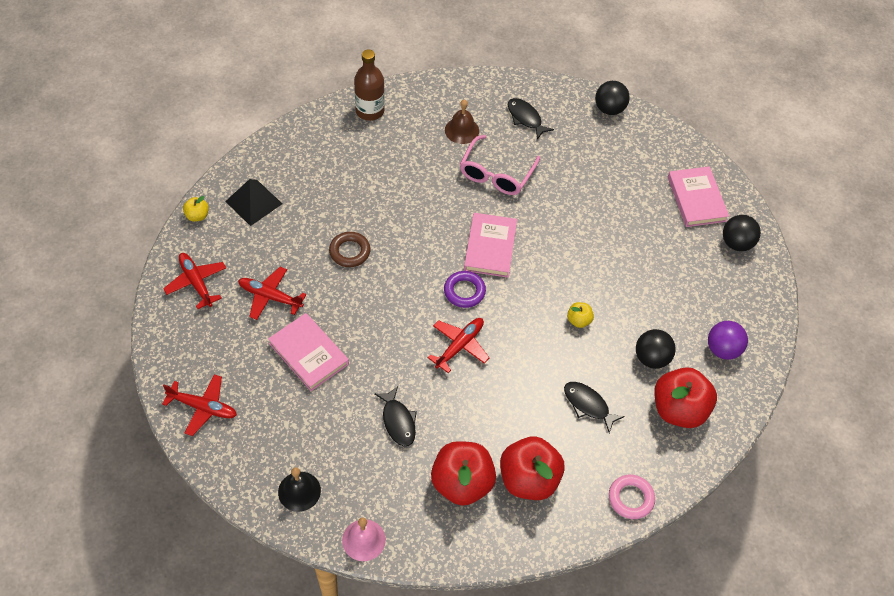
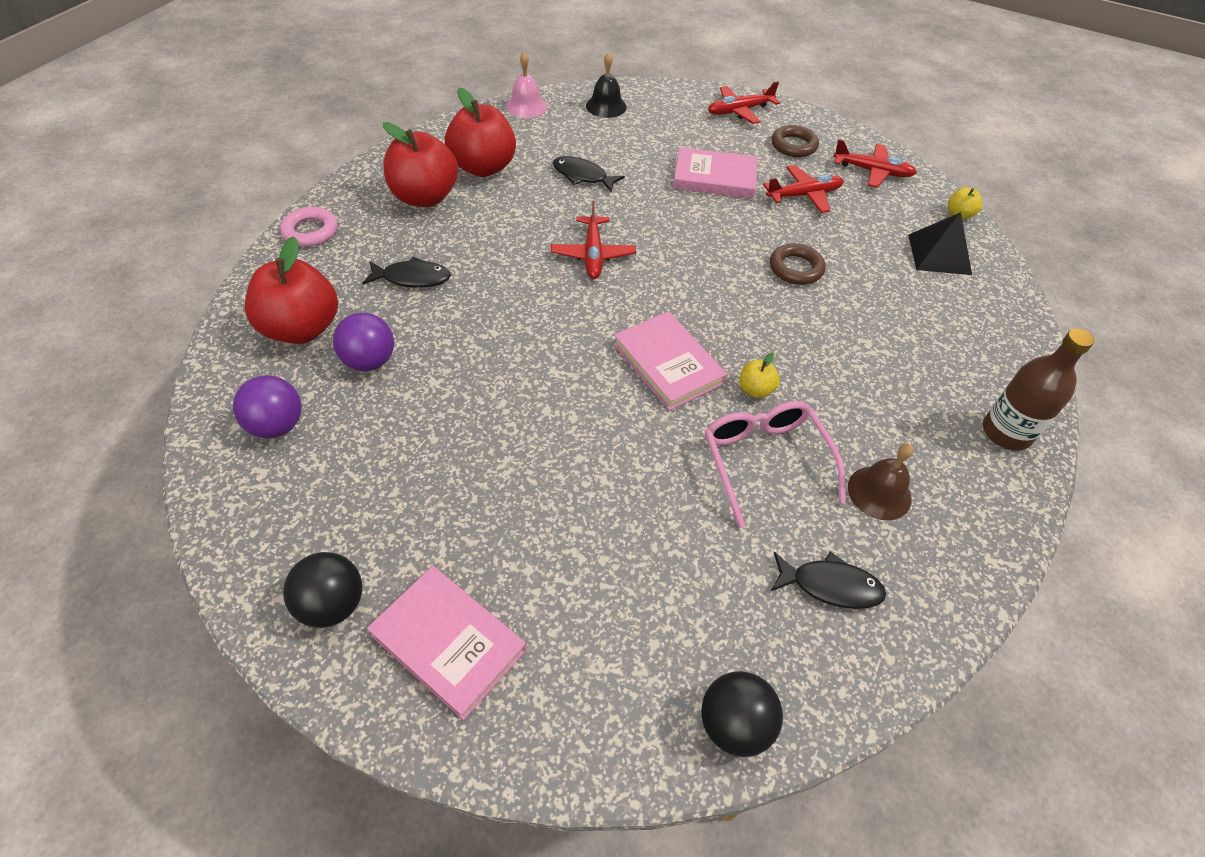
camera: 140 degrees right, 5 degrees down
(214, 343) = (793, 145): none -> brown ring
(464, 291) = (643, 302): purple ring -> none
(578, 320) = (490, 349): yellow apple -> yellow apple (755, 389)
(651, 358) = (370, 361): black ball -> purple ball

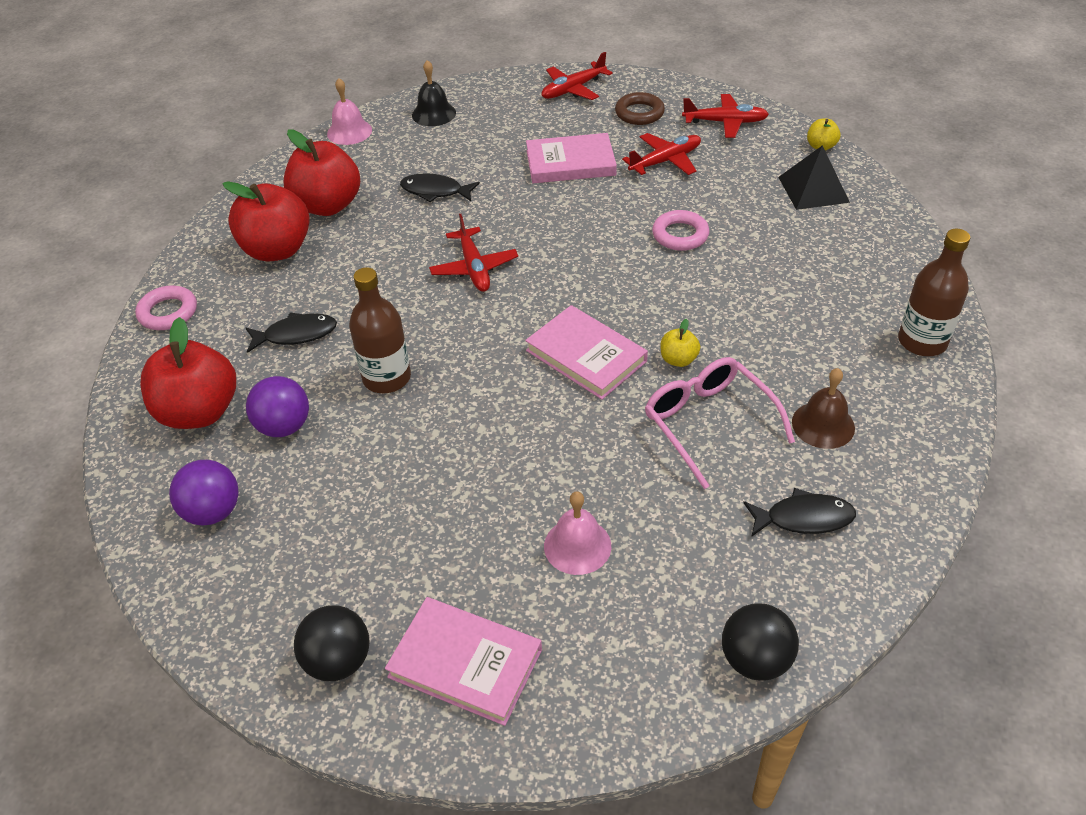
camera: 10 degrees left, 5 degrees down
(477, 339) = (387, 378): none -> brown bottle
(596, 552) = (577, 546): none -> pink bell
(796, 268) = (680, 235): brown ring -> pink ring

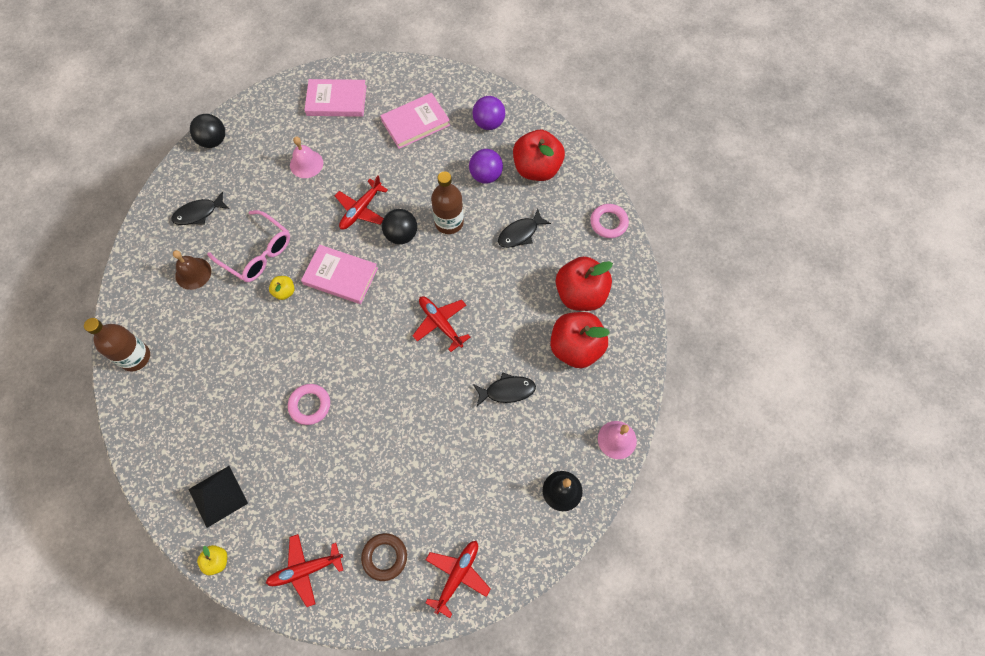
camera: 155 degrees right, 20 degrees up
(338, 661) = (390, 84): black ball -> black ball (401, 235)
(570, 163) = (418, 462): pink book -> pink book (415, 123)
(665, 161) = (343, 492): red plane -> red plane (361, 209)

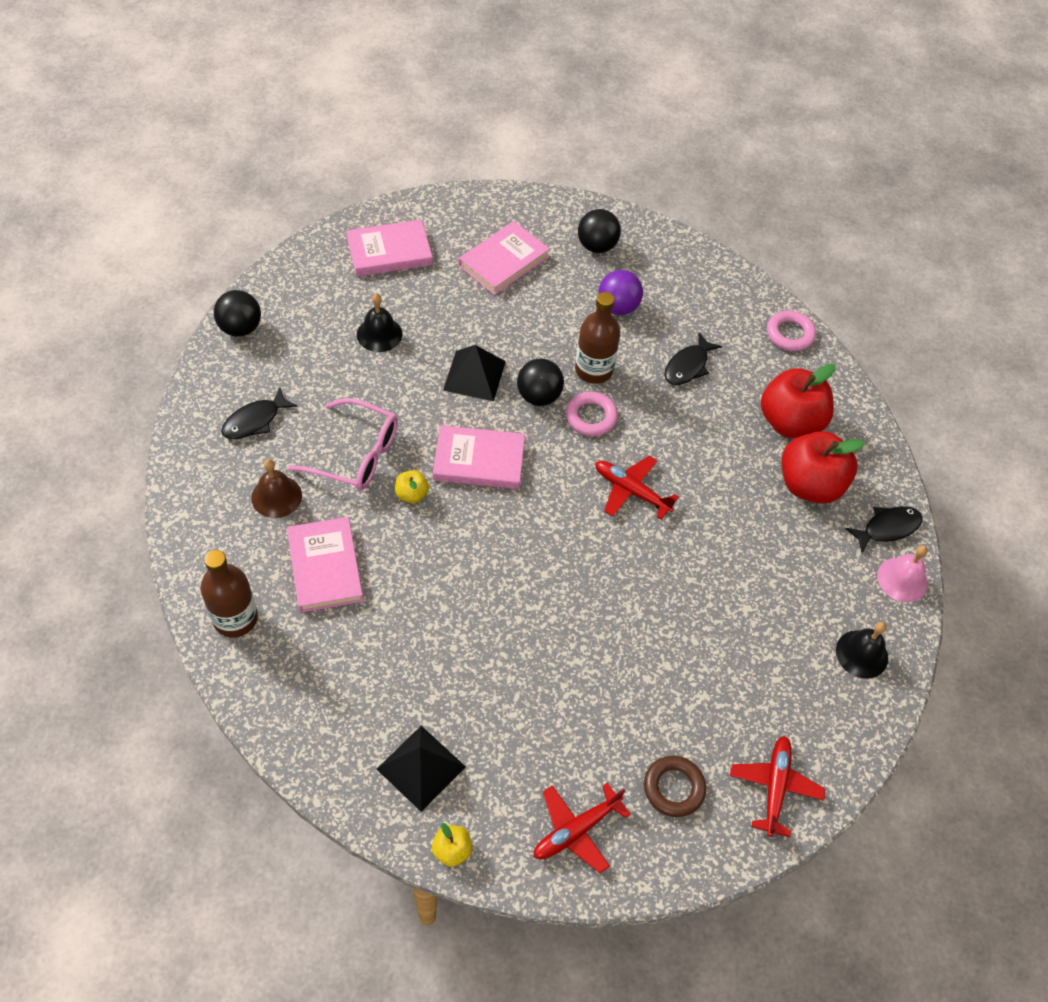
camera: 20 degrees left, 10 degrees down
(207, 333) = (325, 567): none -> pink book
(306, 164) = (379, 334): pink bell -> black bell
(310, 405) = (501, 626): pink ring -> pink ring (591, 417)
(361, 209) = (474, 375): red plane -> black pyramid
(489, 123) = (597, 246): purple ball -> black ball
(507, 391) = (747, 552): black fish -> black fish (887, 528)
(537, 168) = (677, 288): red apple -> none

